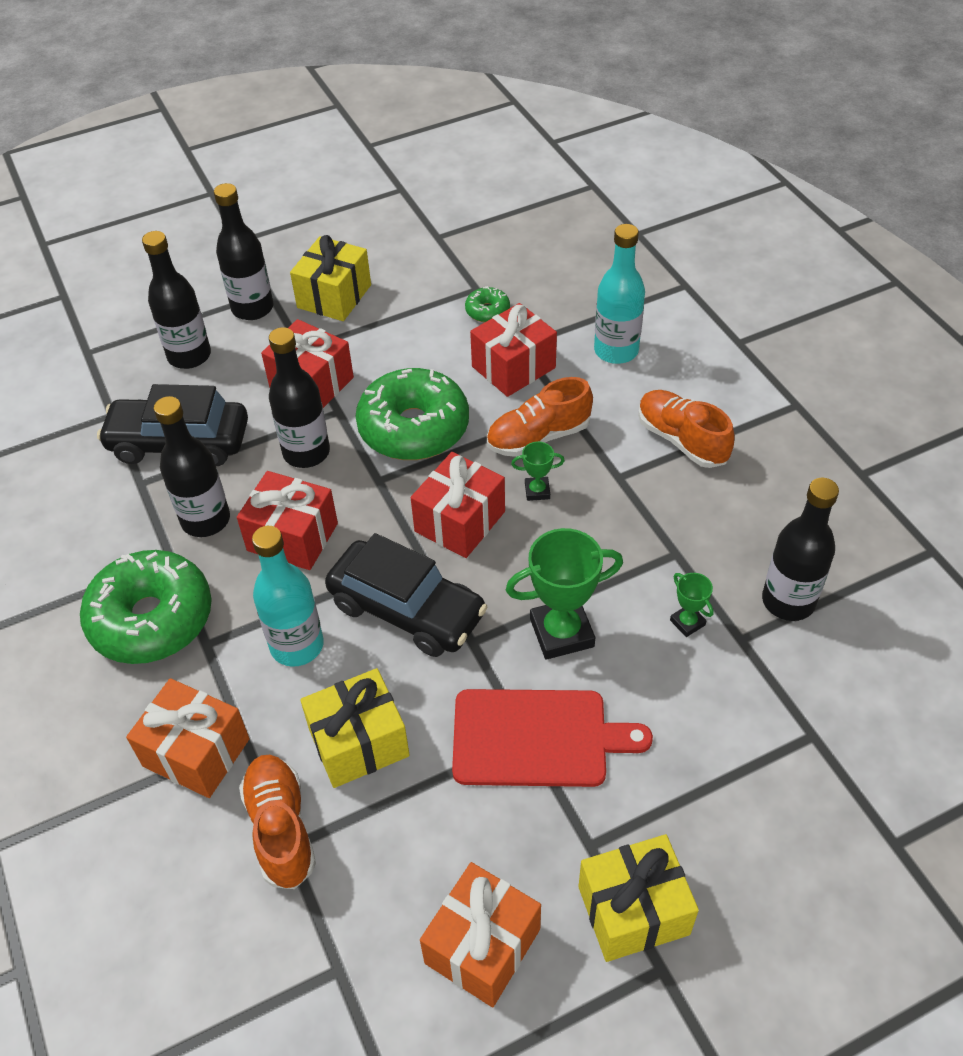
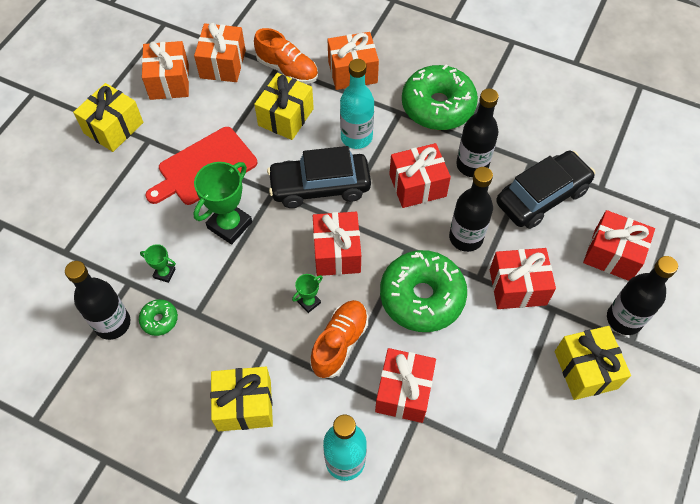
camera: 140 degrees right, 10 degrees up
(189, 356) = (612, 254): black bottle -> red gift
(369, 917) = (223, 64): none -> orange gift
(487, 311) = (468, 434): green donut -> green donut (159, 320)
(682, 440) = (244, 405): orange shoe -> yellow gift

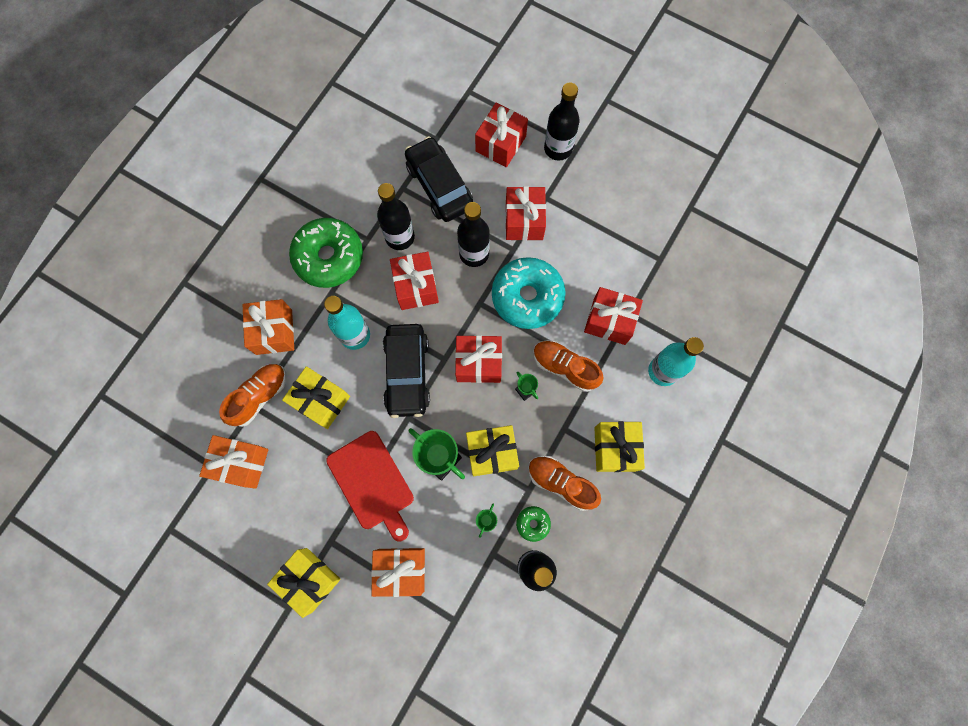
camera: 85 degrees left, 15 degrees up
(169, 81) = (256, 521): orange gift -> orange gift (401, 570)
(204, 347) = (561, 483): none -> orange shoe
(422, 297) = (527, 297): green donut -> turquoise donut
(585, 370) = (598, 185): yellow gift -> yellow gift (492, 452)

